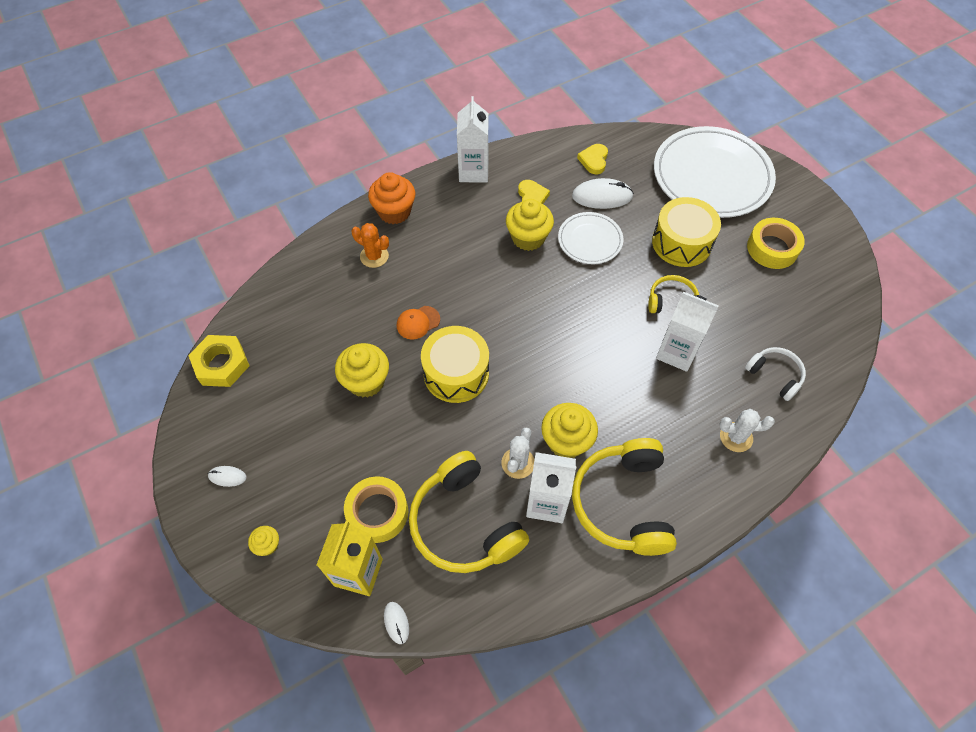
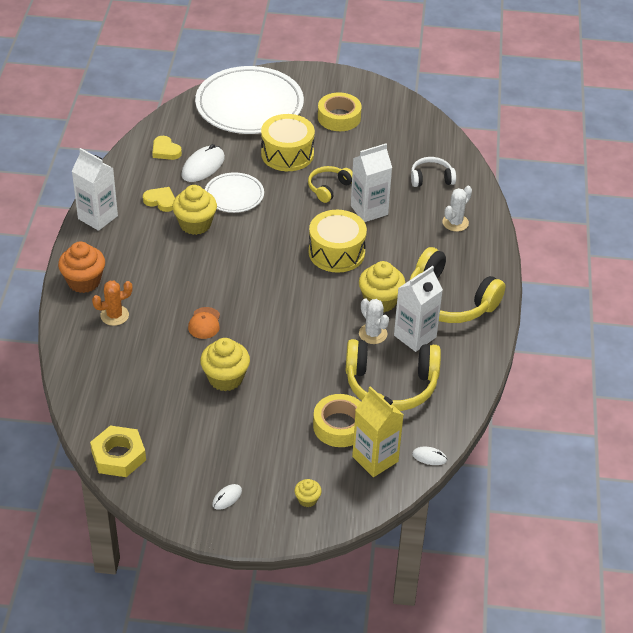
camera: 55 degrees left, 15 degrees down
(456, 373) = (270, 326): yellow drum -> yellow drum (336, 252)

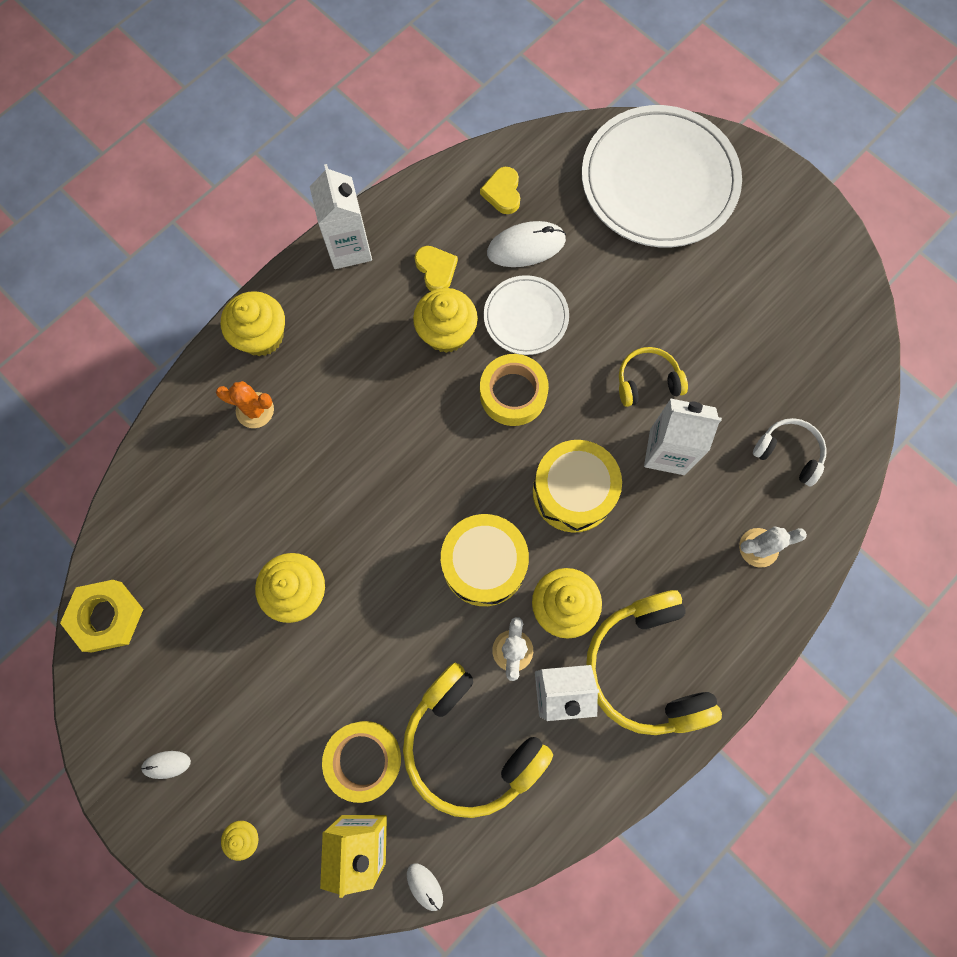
camera: 40 degrees right, 30 degrees up
(84, 281) = (262, 336): orange cupcake -> yellow cupcake
(204, 323) = (339, 492): orange cap -> none
(287, 154) = (641, 292): yellow drum -> yellow drum (484, 564)
(339, 117) = (754, 273): yellow tape -> yellow tape (513, 394)

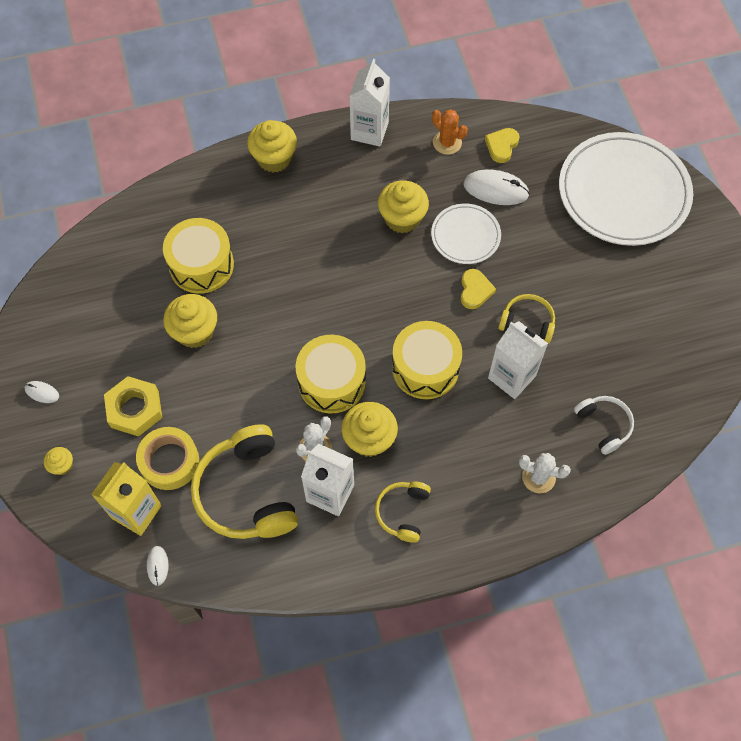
camera: 30 degrees right, 10 degrees down
(106, 617) = (63, 281): yellow nut -> yellow nut (134, 409)
(255, 410) = (240, 203): orange cactus -> orange cactus (447, 143)
(257, 508) = (201, 265): none -> yellow drum
(436, 270) = (421, 174): yellow heart -> yellow heart (475, 290)
(513, 394) = (424, 281): yellow tape -> none
(646, 668) = (402, 512): yellow headphones -> yellow headphones, size x0.53

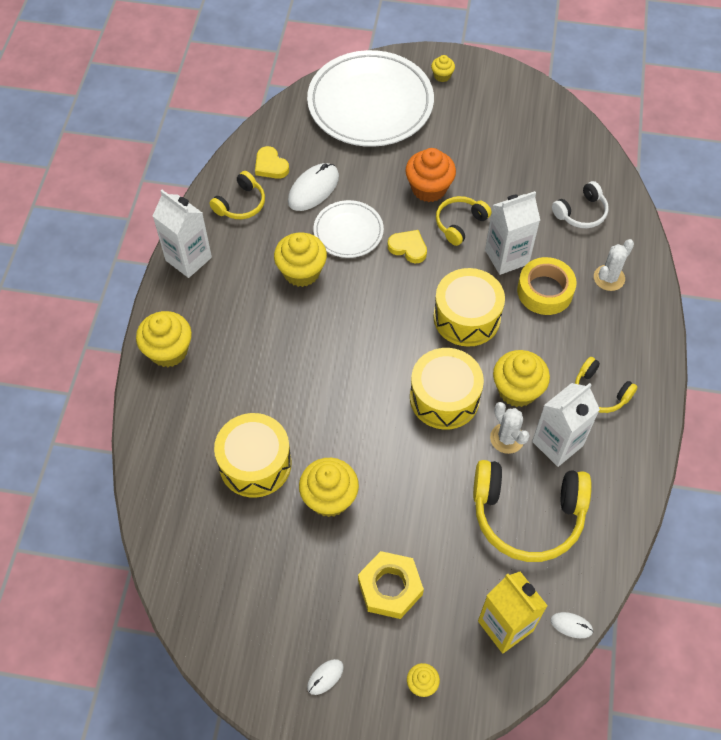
camera: 65 degrees left, 5 degrees down
(169, 461) = (464, 574): yellow tape -> yellow tape (545, 291)
(447, 143) = (241, 204): orange cactus -> yellow headphones
(552, 281) = (429, 188): none -> orange cupcake
(604, 425) = (581, 213): white headphones -> white headphones turned 150 degrees clockwise
(698, 238) = (442, 76): none -> yellow cupcake

